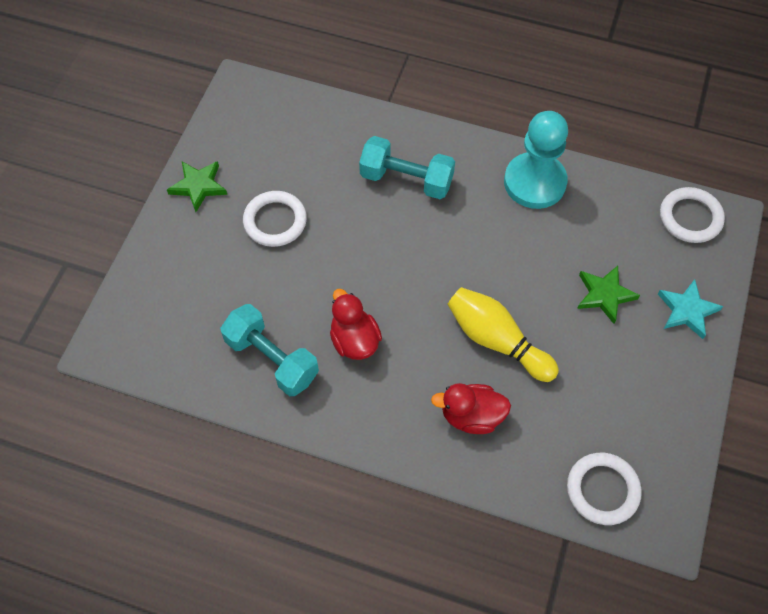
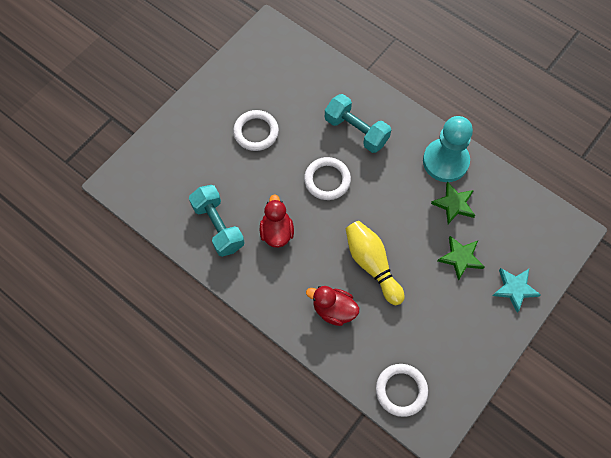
camera: 20 degrees right, 5 degrees up
(198, 186) = (214, 91): green star -> green star (454, 204)
(690, 217) = (547, 223): white ring -> white ring (327, 180)

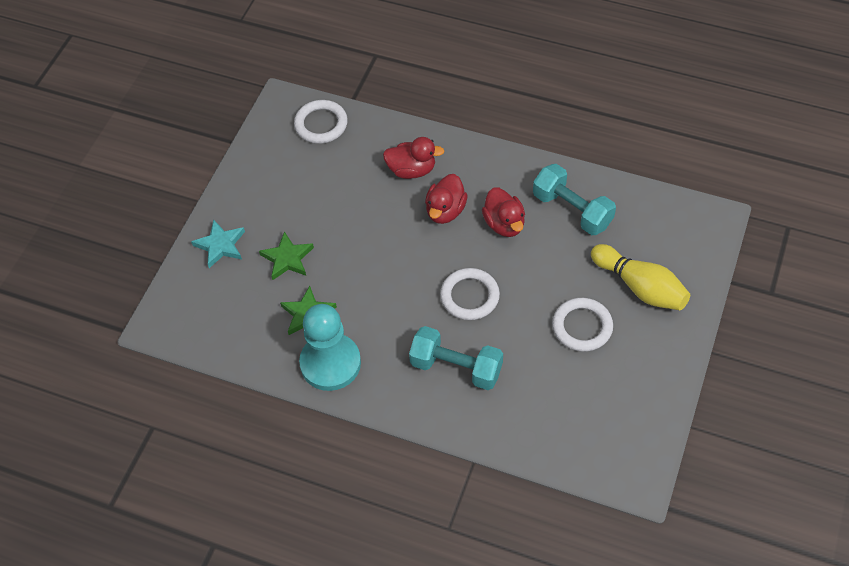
camera: 165 degrees right, 10 degrees down
(319, 259) = (445, 211): none -> red duck
(372, 264) = (385, 223): yellow bowling pin -> yellow bowling pin (640, 287)

